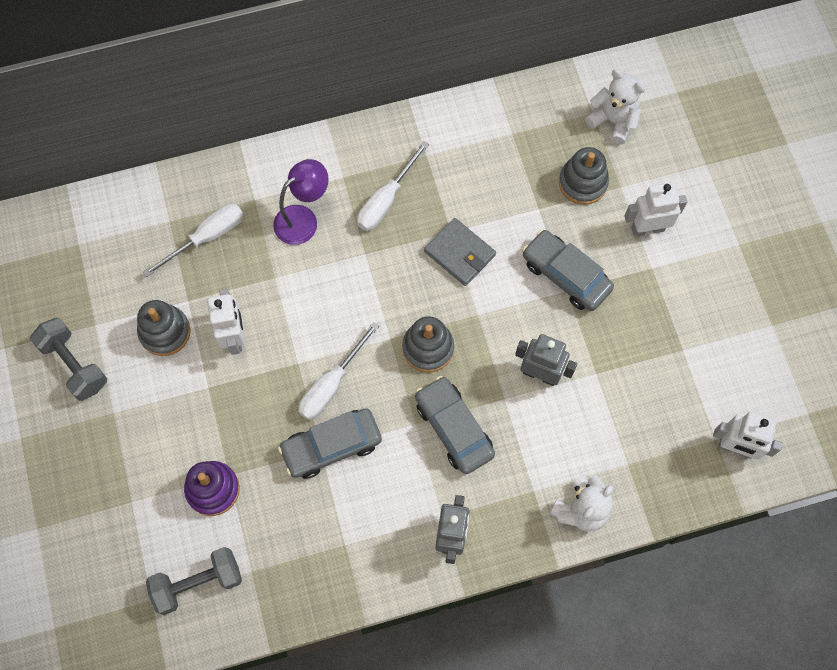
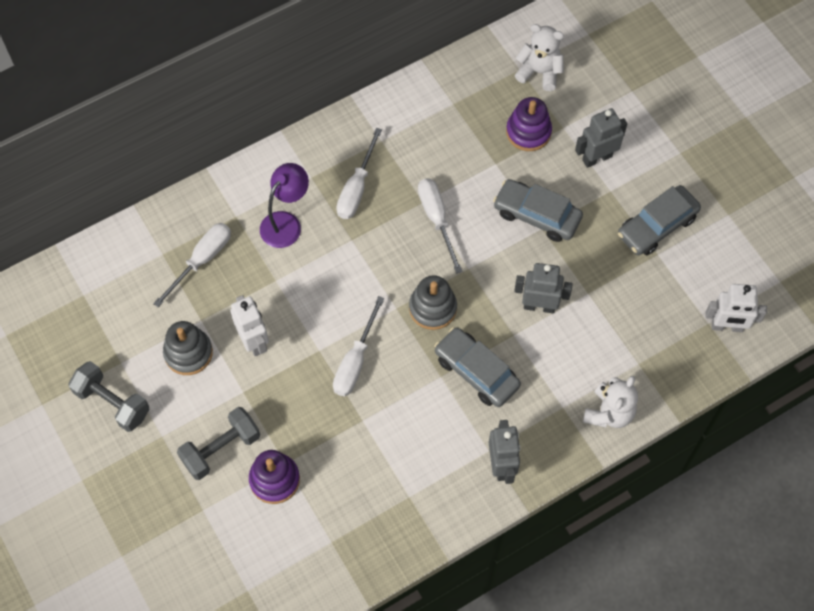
camera: 15 degrees left, 5 degrees down
(198, 583) = (286, 565): grey dumbbell -> grey dumbbell (221, 449)
(331, 446) = (371, 415): grey car -> grey car (657, 226)
(459, 253) = (437, 219): grey wallet -> white screwdriver
(583, 183) = (528, 132): grey stacking toy -> purple stacking toy
(647, 228) = (597, 158): white robot -> grey robot

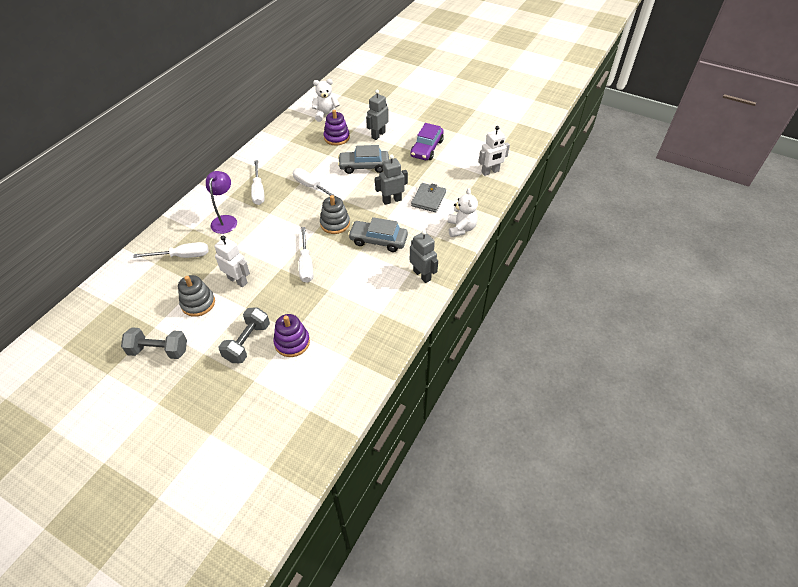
camera: 30 degrees left, 15 degrees down
(202, 260) = (182, 256): white screwdriver -> white screwdriver turned 75 degrees clockwise
(595, 332) = (428, 199): none -> grey wallet
(657, 226) = (426, 148): grey car -> purple car

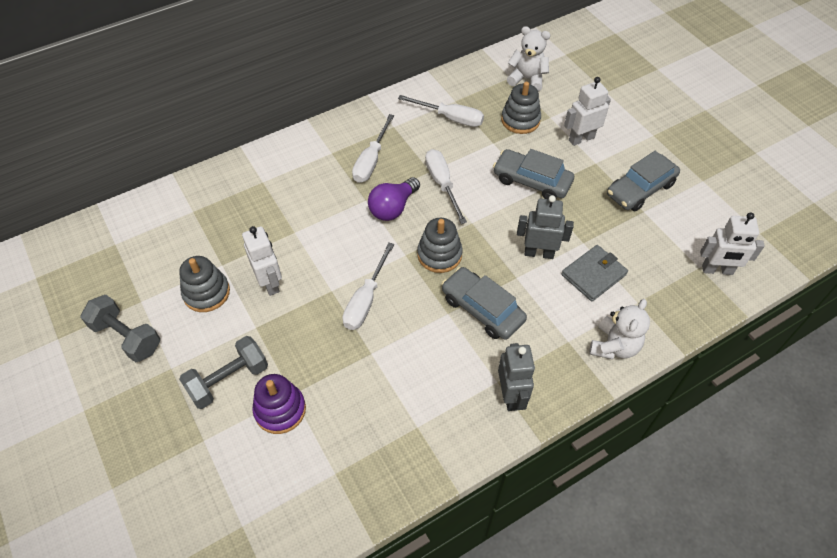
camera: 30 degrees right, 5 degrees up
(182, 256) = (228, 216): white screwdriver -> white screwdriver (450, 118)
(225, 220) = (307, 187): purple lamp -> none
(290, 210) = (393, 208): none -> purple light bulb
(336, 137) = (520, 120): purple stacking toy -> grey stacking toy
(378, 135) = (581, 138): grey robot -> white robot
(426, 148) = (640, 189): purple car -> grey car

